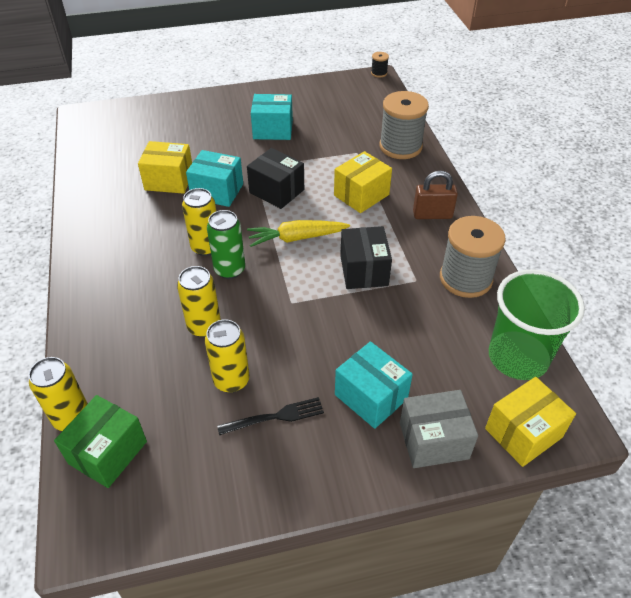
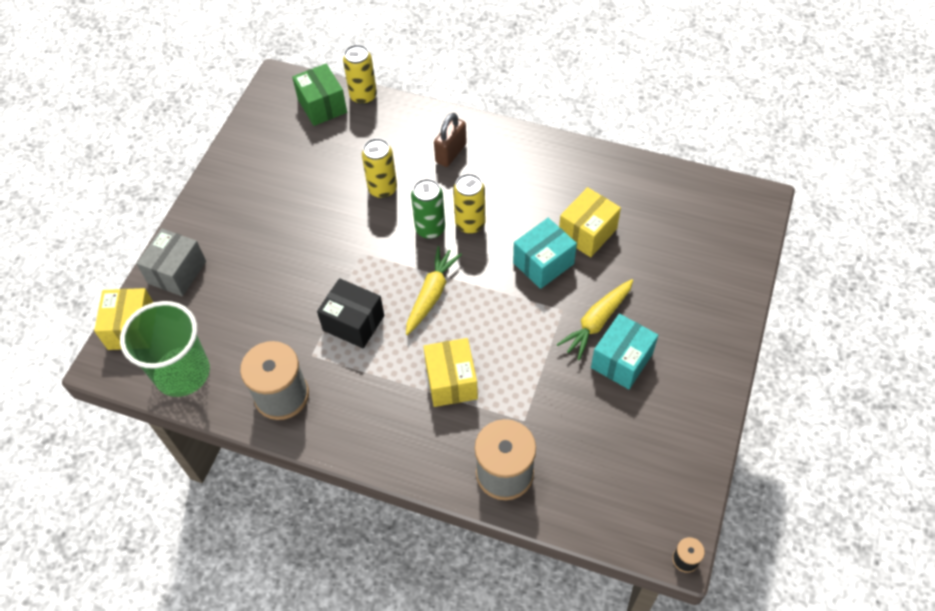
camera: 125 degrees right, 10 degrees up
(231, 380) = (321, 185): yellow can -> none
(251, 149) = (596, 322): none -> yellow carrot
(275, 417) = (272, 196): black fork -> none
(276, 191) = (509, 311): black box -> none
(371, 396) = (238, 257): turquoise box -> none
(432, 215) = (376, 426): brown padlock -> brown padlock (451, 153)

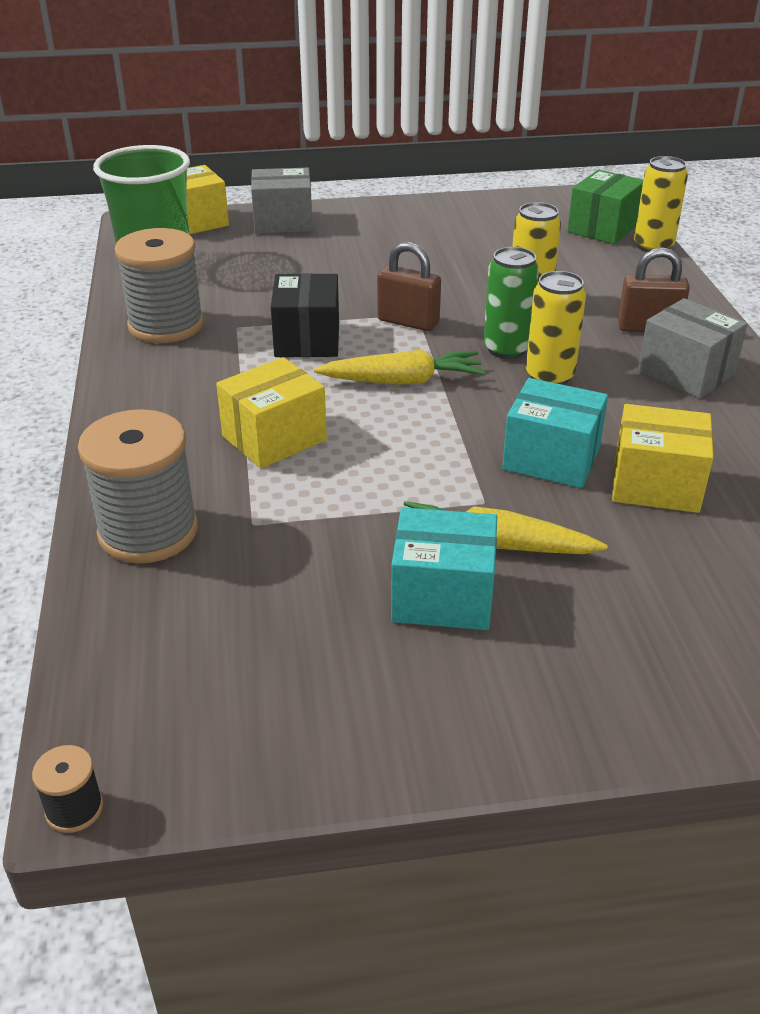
camera: 60 degrees right, 20 degrees down
(368, 262) = (408, 322): none -> brown padlock
(503, 163) = (686, 372): none -> grey box

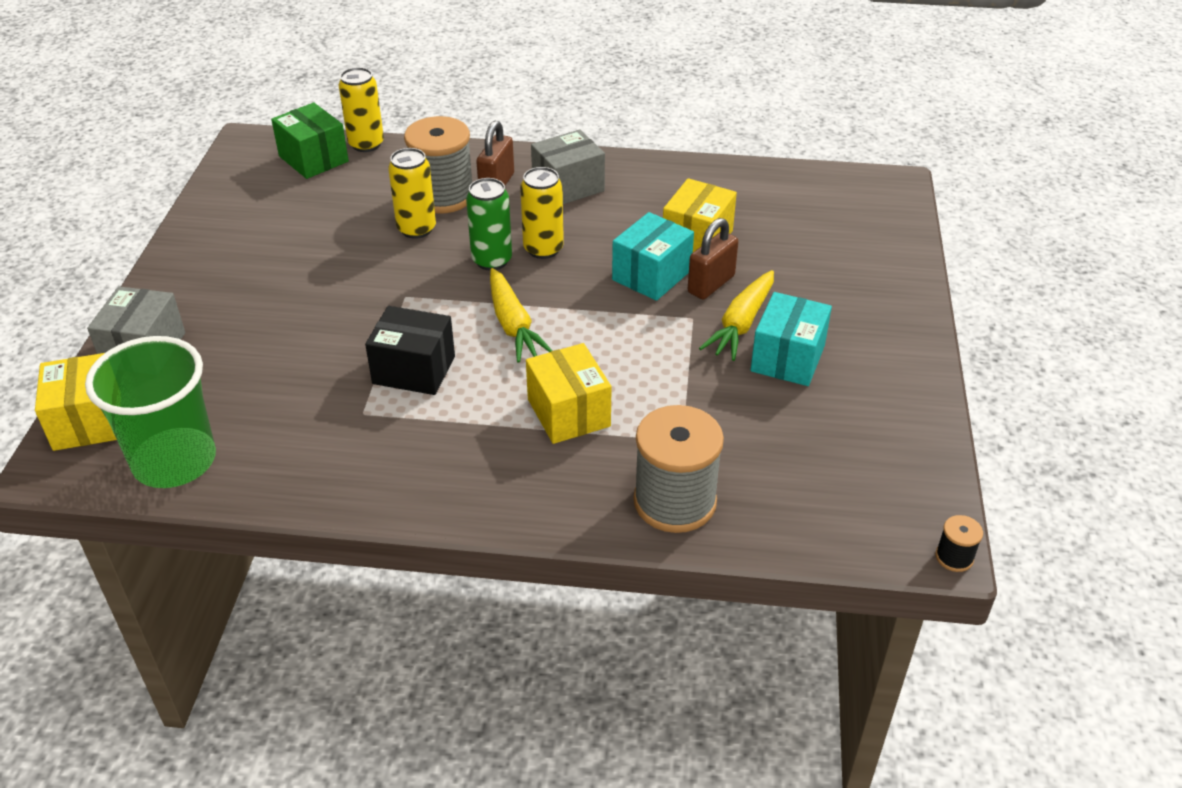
camera: 75 degrees left, 5 degrees up
(166, 325) = (330, 464): grey spool -> grey spool (443, 196)
(403, 381) = (513, 325): yellow carrot -> yellow carrot turned 150 degrees clockwise
(408, 322) = (416, 304): brown padlock -> brown padlock (711, 284)

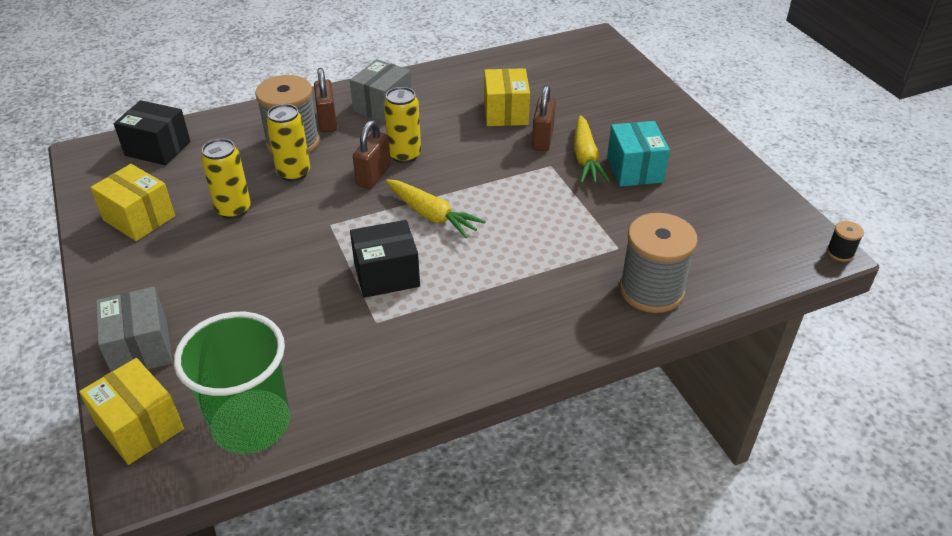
camera: 30 degrees left, 0 degrees up
(313, 159) = (157, 148): green box -> black box
(366, 144) = (193, 124): yellow can -> yellow can (233, 209)
(492, 260) = (373, 176): green can -> brown padlock
(568, 413) = (527, 260): yellow box -> yellow box (139, 218)
(651, 275) = (497, 147): turquoise box -> none

